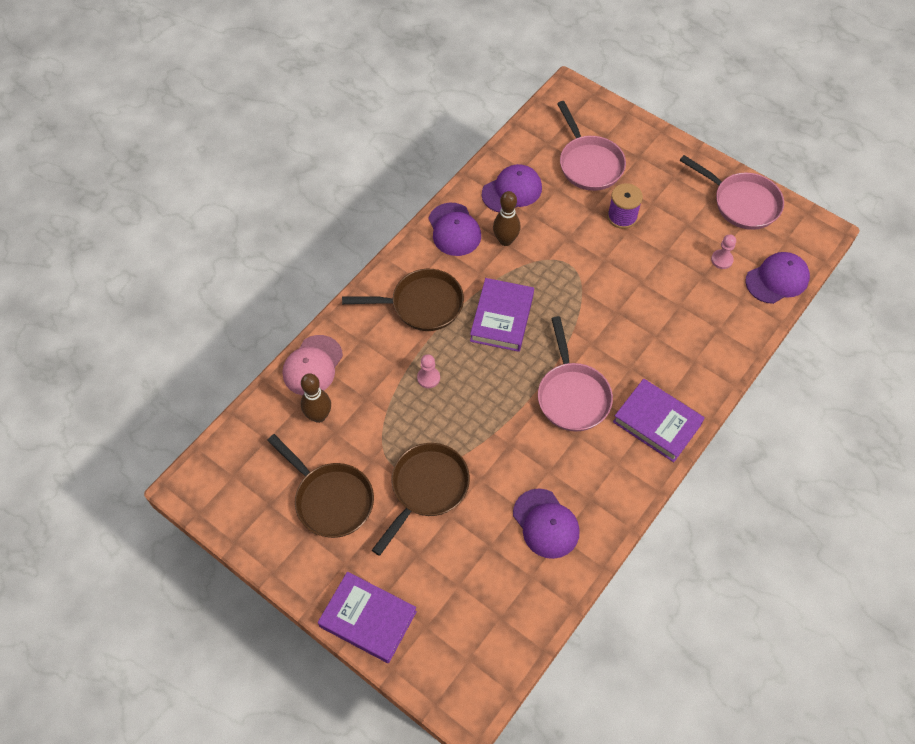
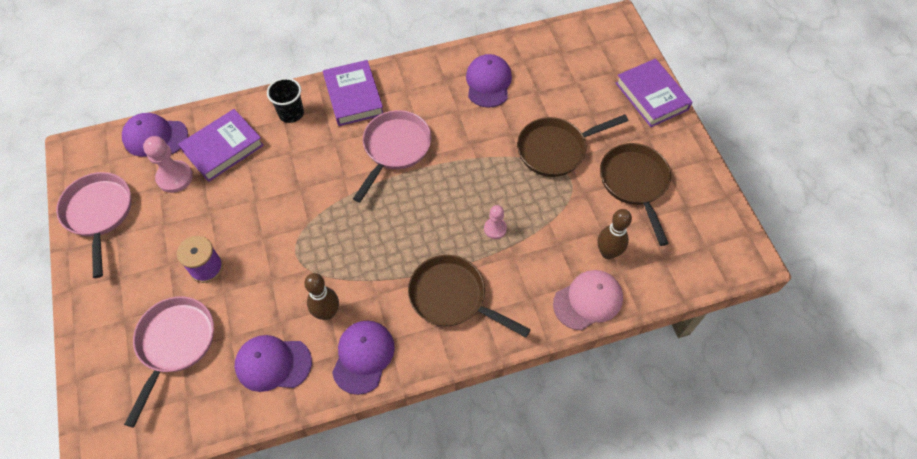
camera: 145 degrees left, 0 degrees up
(502, 318) = (394, 241): purple book -> purple book (223, 148)
(693, 370) = (291, 113): none -> black cup
(721, 260) = (175, 177): pink pawn -> pink pawn, size x1.61

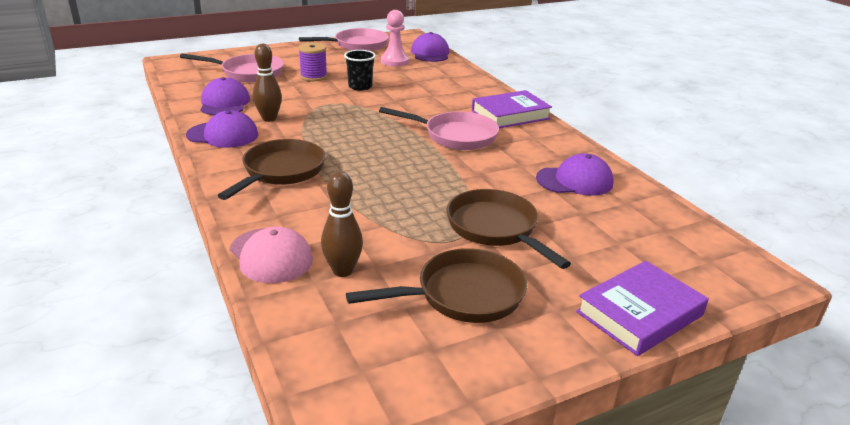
camera: 80 degrees right, 30 degrees down
(223, 148) = (428, 73): purple book -> none
(291, 113) = (476, 92): black cup -> black cup (360, 87)
(495, 229) = (368, 192): pink pawn -> none

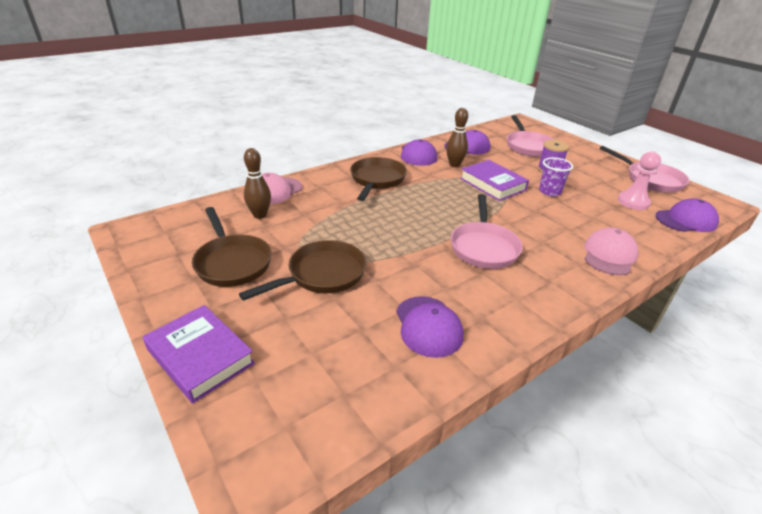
camera: 80 degrees right, 5 degrees up
(281, 171) = (377, 180): brown pan -> brown pan turned 90 degrees counterclockwise
(360, 87) = (550, 191): black cup -> purple cup
(476, 91) = (609, 255): none -> pink cap
(510, 115) = (564, 280): purple book -> purple book (492, 184)

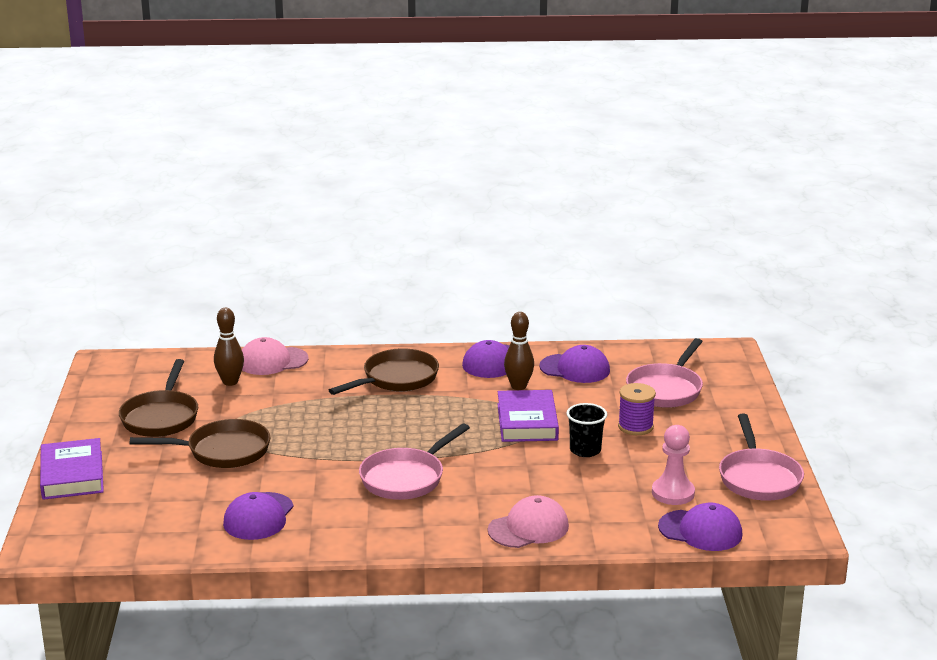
camera: 35 degrees right, 10 degrees down
(550, 191) = (585, 450): purple cup -> black cup

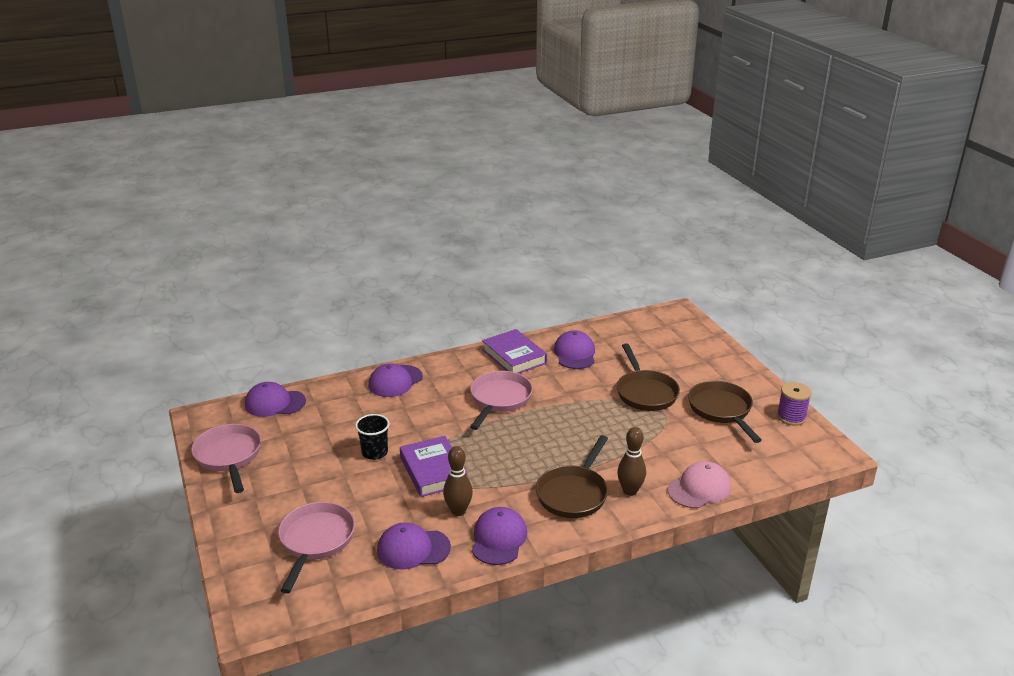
camera: 160 degrees right, 5 degrees up
(72, 475) = (721, 355): purple book -> purple book (514, 356)
(223, 451) = (645, 392): brown pan -> brown pan turned 75 degrees counterclockwise
(230, 382) = (709, 456): brown bowling pin -> brown bowling pin (630, 491)
(528, 528) = (395, 381): pink cap -> purple cap
(635, 426) = (337, 487): purple spool -> purple spool (791, 417)
(673, 493) = (297, 428): pink pawn -> none

